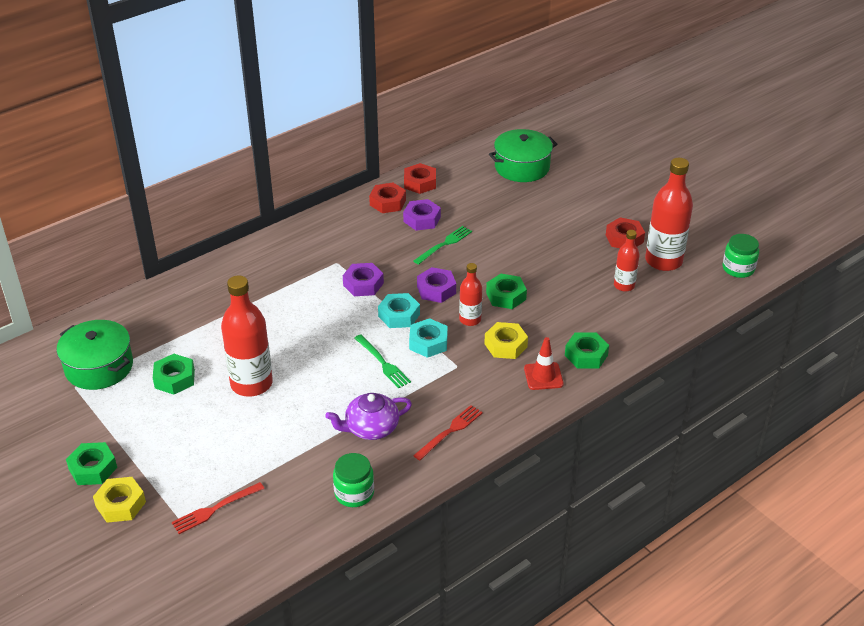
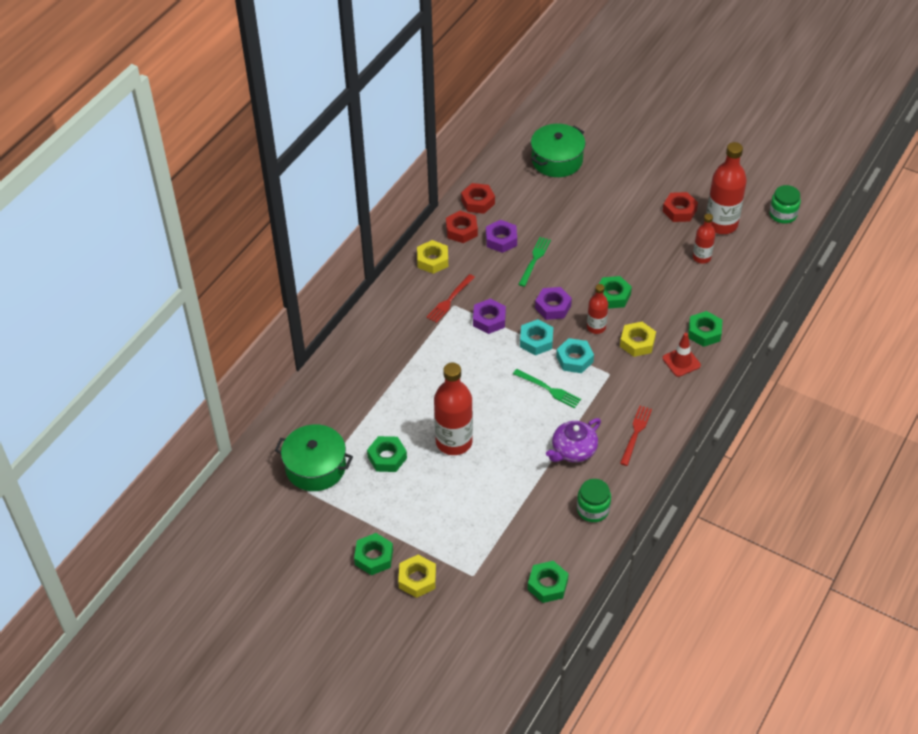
camera: 20 degrees left, 10 degrees up
(214, 509) = (494, 558): red fork -> red fork (449, 300)
(254, 555) = (547, 585): none -> green nut
(342, 220) = (432, 260): none -> yellow nut

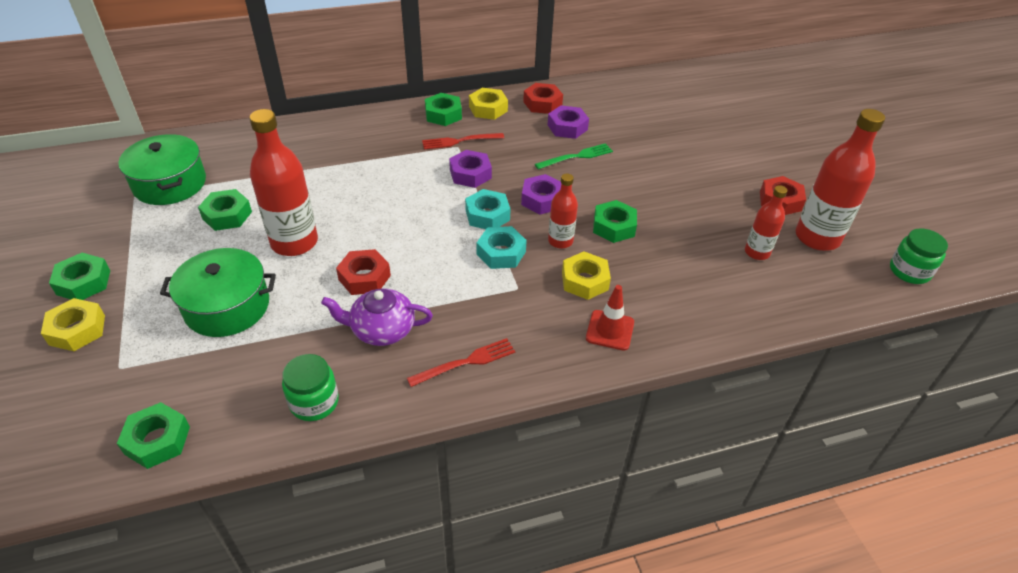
camera: 40 degrees right, 5 degrees down
(478, 202) = (585, 93): red nut -> red nut (364, 277)
(549, 389) = (440, 261): green fork -> none
(557, 160) = (698, 103): green pot -> green pot (227, 306)
(704, 332) = (673, 320): green nut -> green nut (443, 114)

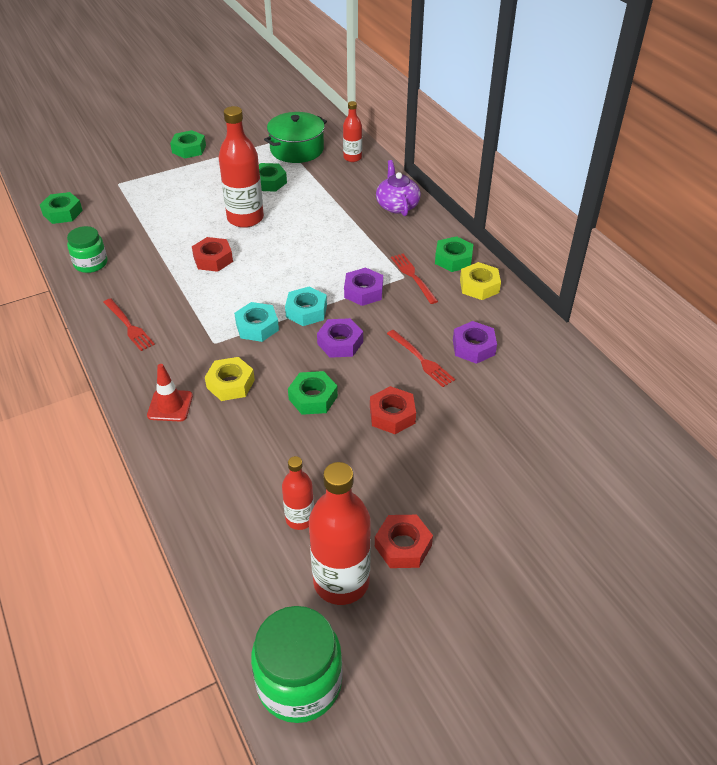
camera: 80 degrees right, 0 degrees up
(77, 330) = (147, 160): yellow nut -> none
(227, 306) = (174, 207): green pot -> none
(381, 330) = (159, 278): purple teapot -> purple teapot (397, 205)
(542, 103) = (511, 323): red nut -> red nut (392, 415)
(560, 241) = (282, 362): red bottle -> red bottle (352, 158)
(577, 156) = (422, 360): green fork -> red fork
(909, 271) = (299, 683): green jar -> green jar, size x1.61

